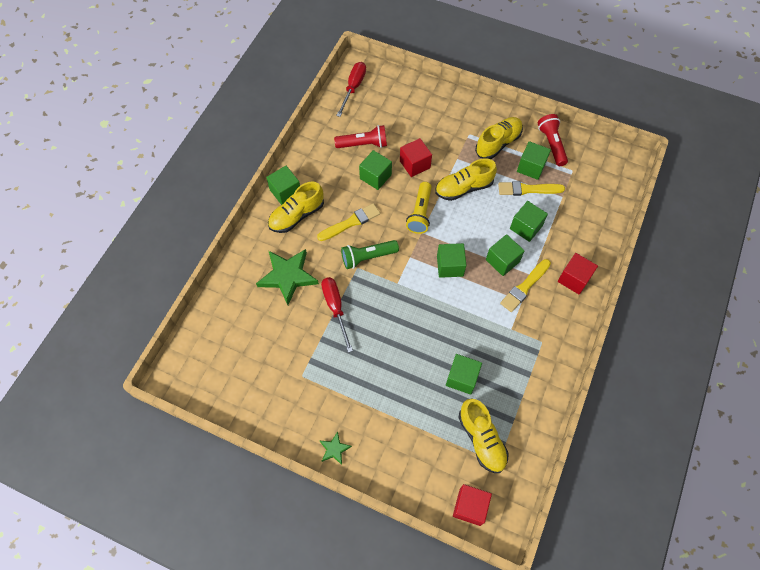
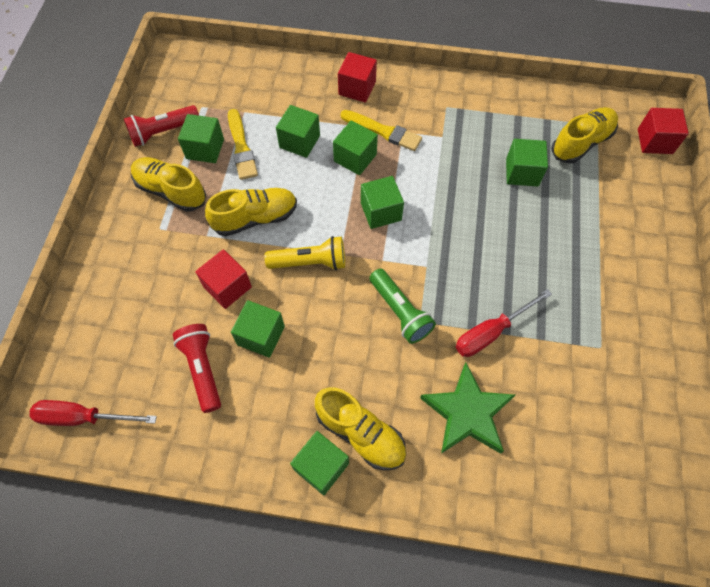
camera: 105 degrees left, 0 degrees up
(334, 449) = (668, 283): green star -> none
(350, 222) = (351, 349): yellow brush -> none
(463, 188) = (255, 218): yellow shoe -> yellow shoe turned 75 degrees counterclockwise

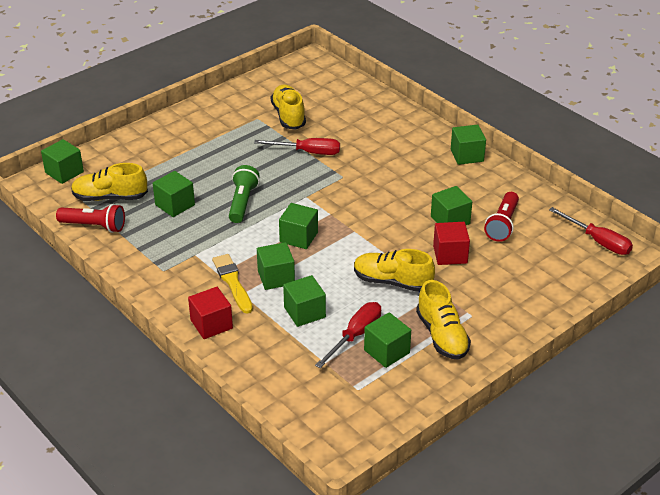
camera: 140 degrees left, 25 degrees down
(163, 132) = (411, 386): red flashlight -> red flashlight (94, 226)
(241, 147) = (355, 335): yellow brush -> red screwdriver
(310, 262) = (379, 237): yellow flashlight -> none
(360, 433) = (432, 155): yellow shoe -> yellow shoe (288, 116)
(400, 312) = (350, 186): green flashlight -> green flashlight (242, 202)
(467, 413) = (364, 134): green star -> none
(655, 141) = (64, 172): red cube -> green cube

